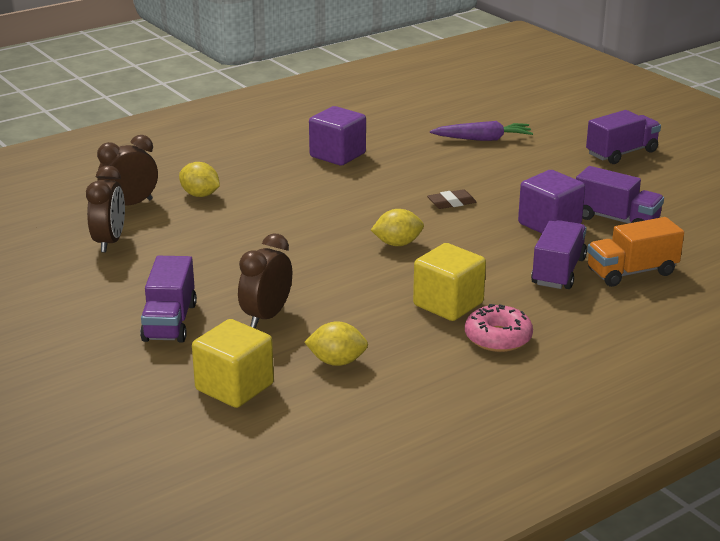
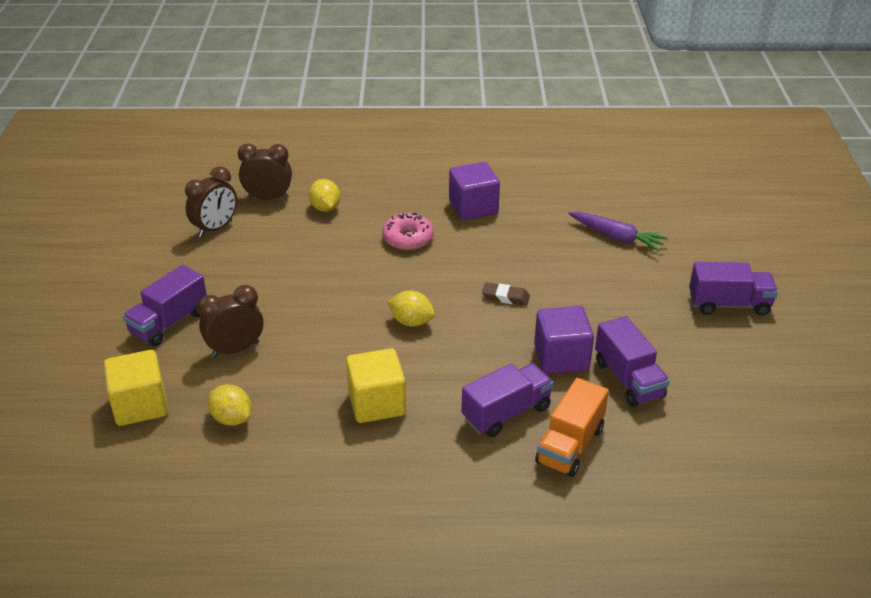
camera: 35 degrees right, 10 degrees up
(498, 338) = (373, 458): pink donut -> pink donut (408, 238)
(631, 272) = (570, 445): orange truck -> orange truck turned 75 degrees counterclockwise

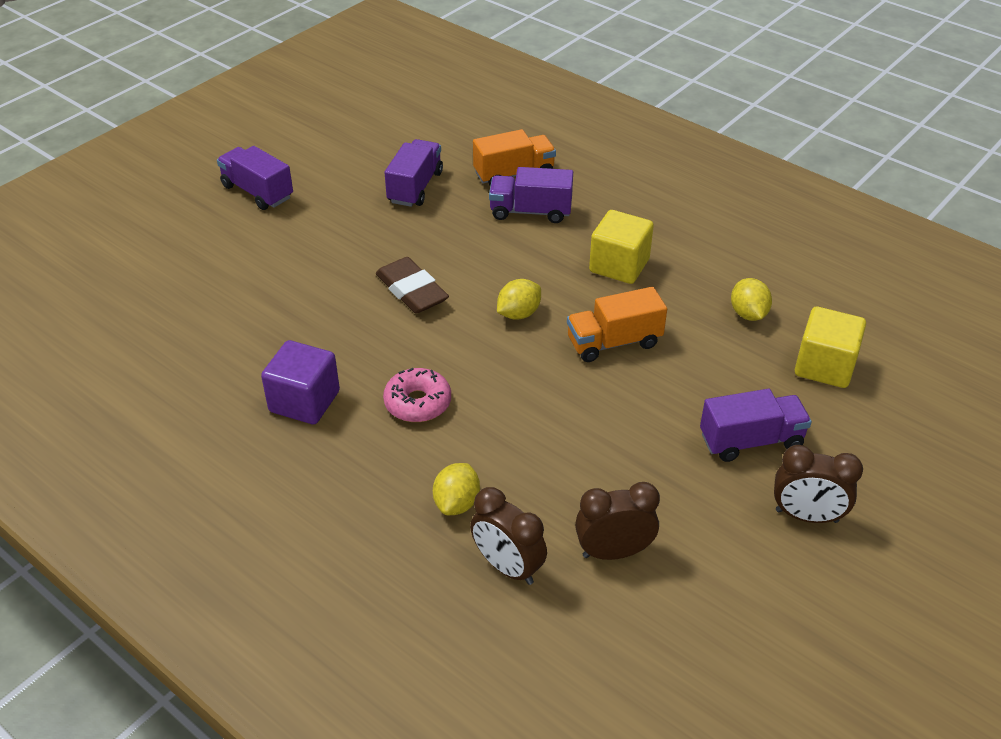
camera: 140 degrees left, 5 degrees up
(235, 349) = (702, 374): brown clock -> brown clock (806, 516)
(321, 338) = (614, 342): none -> orange truck
(411, 322) = (518, 314): yellow lemon -> yellow lemon turned 75 degrees clockwise
(505, 297) = (412, 290): brown eraser -> brown eraser, size x1.71
(561, 357) = (439, 224): purple cube -> none
(616, 237) = (234, 289): purple carrot -> none

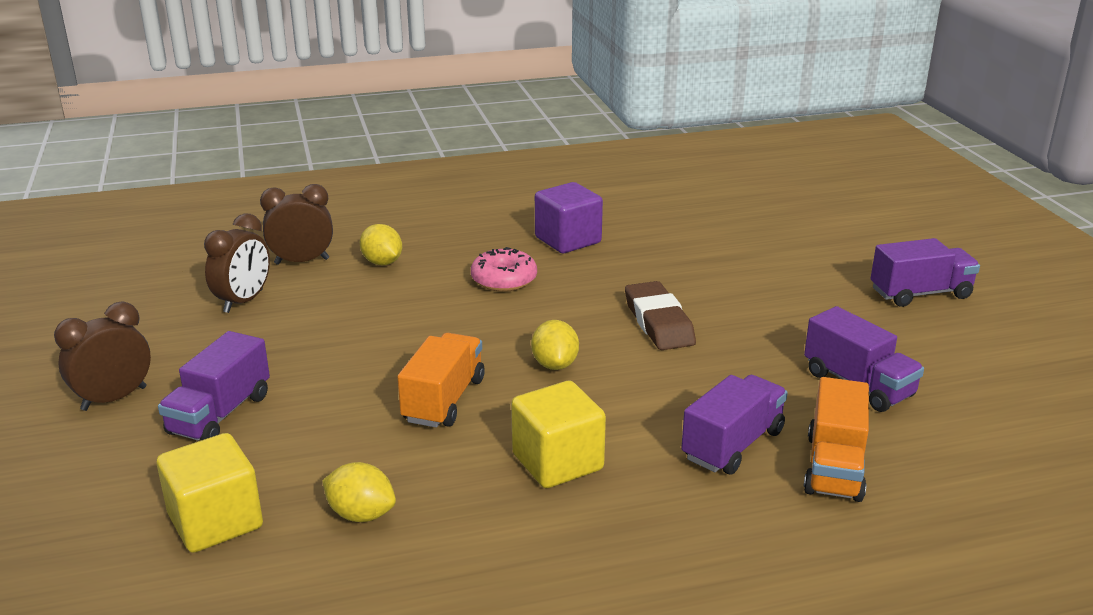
camera: 125 degrees right, 15 degrees down
(412, 290) = (658, 322): brown eraser -> brown eraser turned 75 degrees clockwise

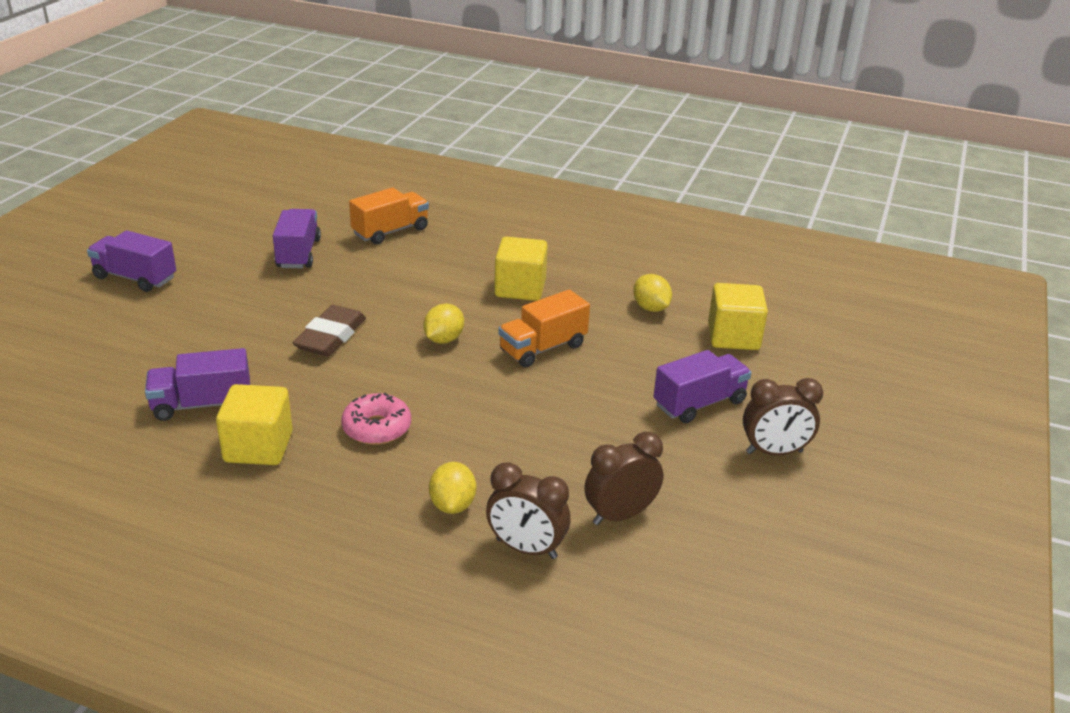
camera: 145 degrees left, 5 degrees up
(568, 240) = (258, 447): purple cube -> yellow cube
(733, 445) = (419, 258): purple truck -> purple truck (202, 404)

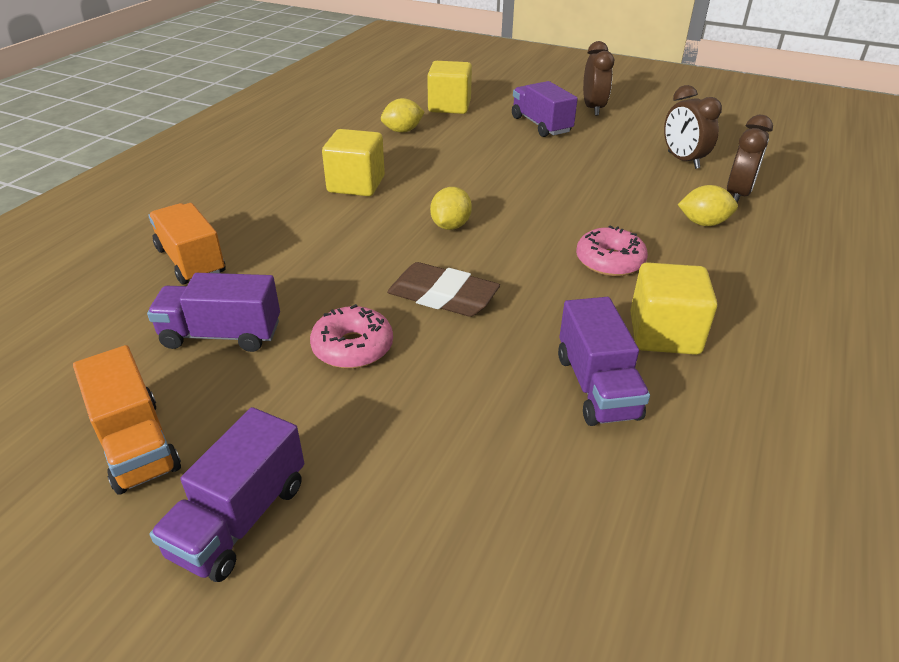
camera: 85 degrees left, 5 degrees up
(274, 301) = (353, 347): none -> pink donut
(444, 339) = (450, 226): yellow lemon -> yellow lemon turned 75 degrees clockwise
(543, 348) = (466, 178): orange truck -> orange truck (136, 444)

